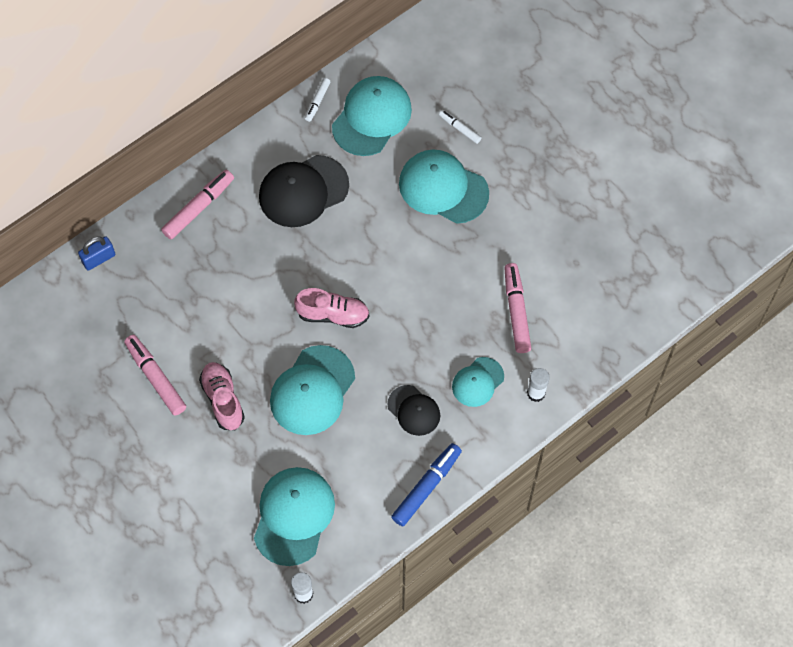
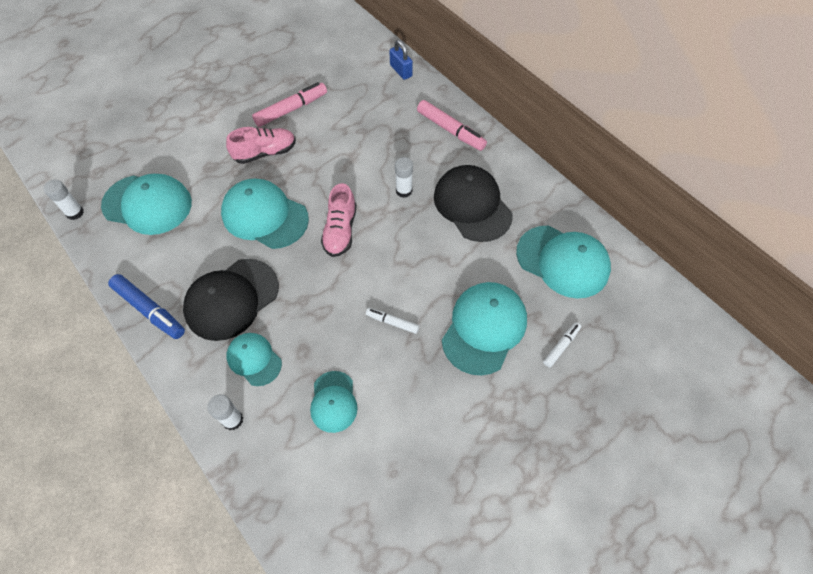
camera: 90 degrees right, 5 degrees down
(282, 255) = (404, 191): none -> white glue stick
(317, 102) = (574, 215): white marker -> white marker (392, 322)
(414, 410) = (232, 299): black cap -> black cap, size x1.72
(516, 311) = (333, 401): pink marker -> turquoise cap

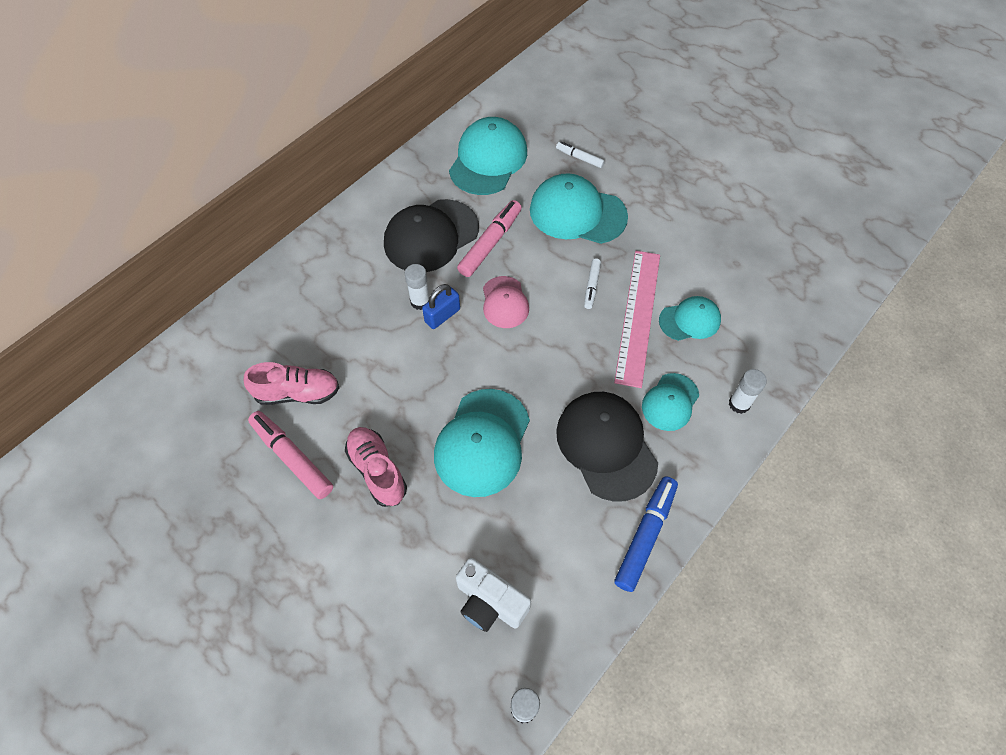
camera: 100 degrees left, 0 degrees up
(147, 204) = (490, 602): turquoise cap -> white camera
(232, 299) = (606, 446): black cap -> black cap turned 150 degrees counterclockwise
(340, 231) = (489, 355): pink shoe -> pink shoe (297, 393)
(350, 354) = (637, 316): none -> pink ruler
(389, 250) = (505, 302): none -> pink cap
(401, 71) = (212, 335): blue padlock -> blue padlock (442, 315)
(450, 130) = (320, 267): pink marker -> pink marker (490, 243)

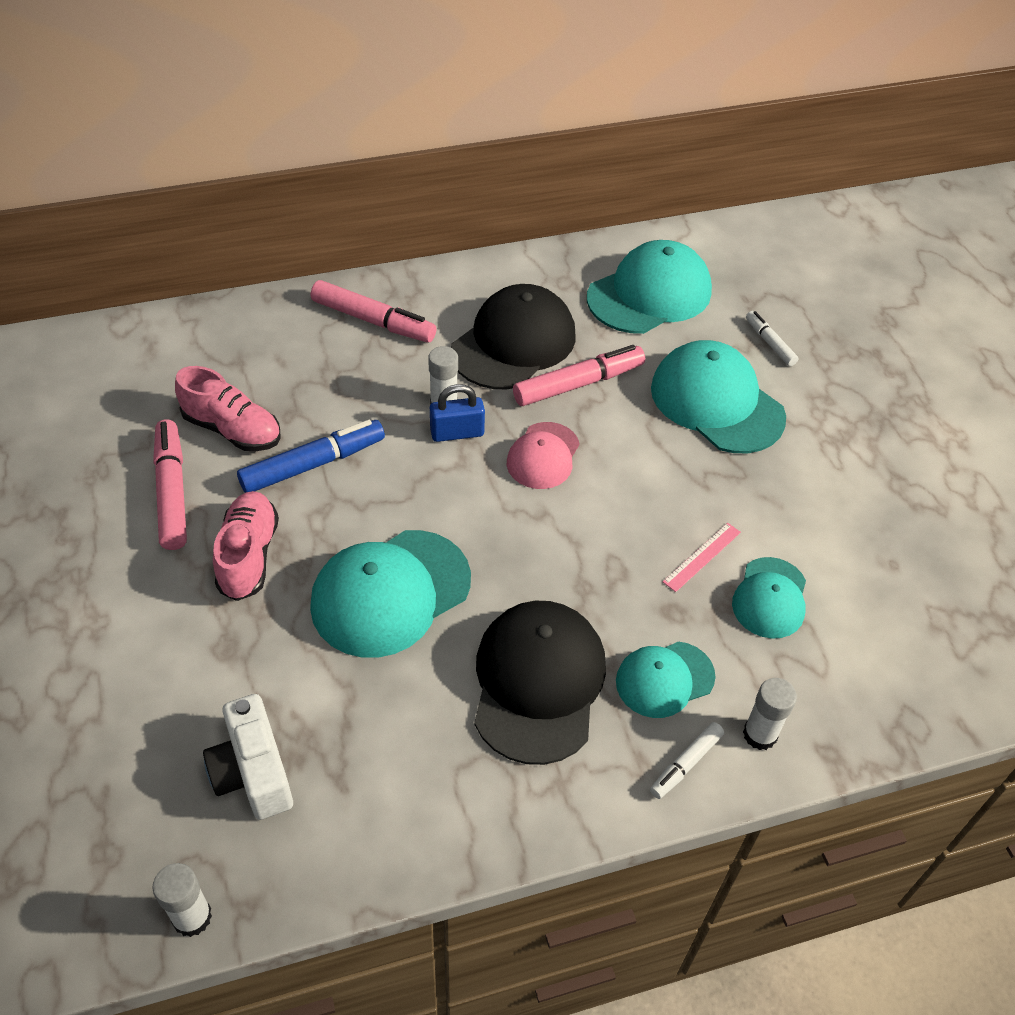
camera: 30 degrees right, 10 degrees down
(330, 267) = (373, 321): none -> pink marker
(431, 236) = (513, 343): black cap -> black cap turned 135 degrees clockwise
(591, 286) = (668, 492): white marker -> white marker (686, 764)
(637, 316) = (702, 556): pink ruler -> pink ruler, size x0.43
(645, 535) = (503, 816): blue marker -> blue marker (313, 464)
(690, 320) = (770, 598): turquoise cap -> turquoise cap turned 90 degrees clockwise

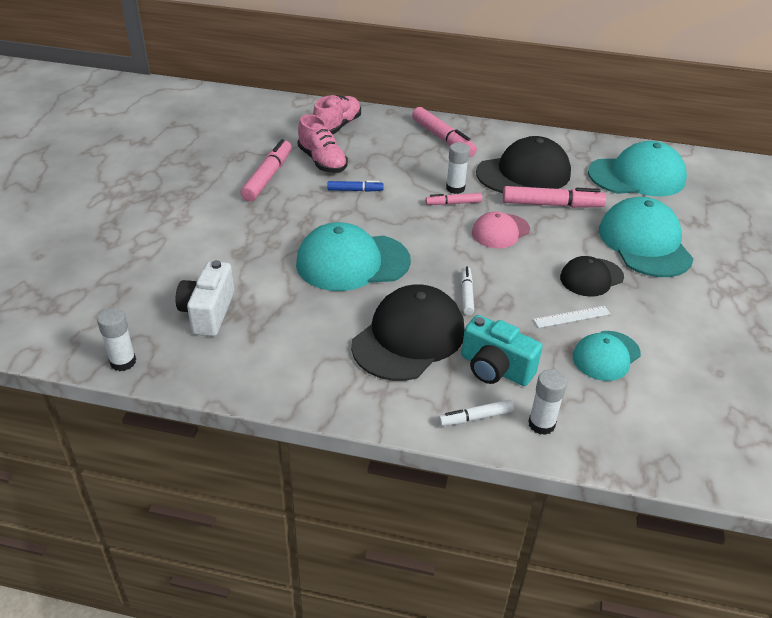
camera: 30 degrees right, 10 degrees down
(248, 556) = (285, 218): pink shoe -> pink shoe (337, 126)
(313, 464) = (355, 190): blue marker -> blue marker, size x0.56
(457, 433) = (453, 203): blue padlock -> pink marker
(664, 679) = (495, 368): turquoise cap -> turquoise camera
(689, 484) = (591, 277): none -> black cap
(702, 556) = (571, 316): pink ruler -> white ruler
(769, 343) = (709, 225): white marker -> white marker (466, 294)

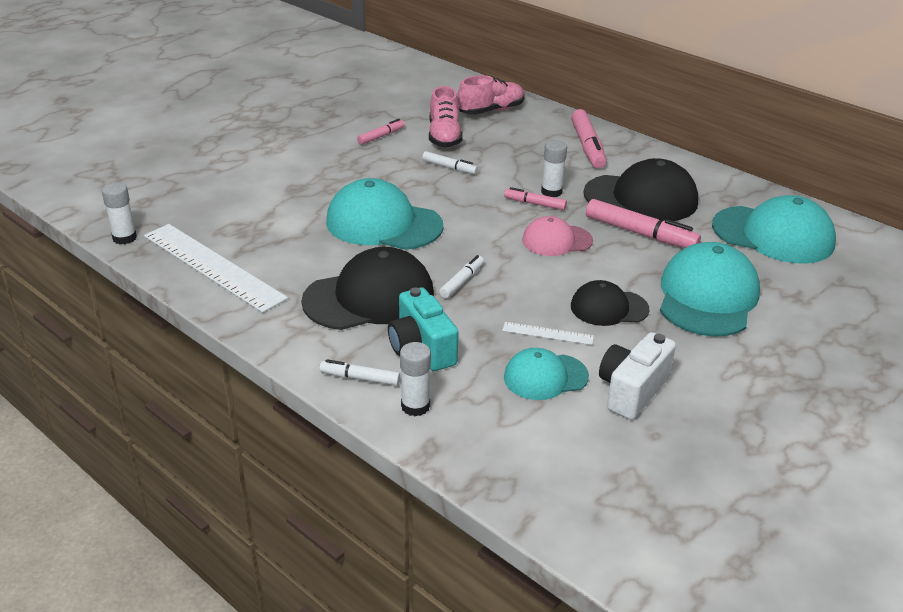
camera: 30 degrees right, 5 degrees down
(208, 312) = (223, 224): white camera -> white camera (632, 391)
(241, 360) = (212, 266): none -> white ruler
(268, 177) = (381, 136): pink marker -> pink marker, size x0.56
(355, 190) = (449, 168): blue marker -> white marker

